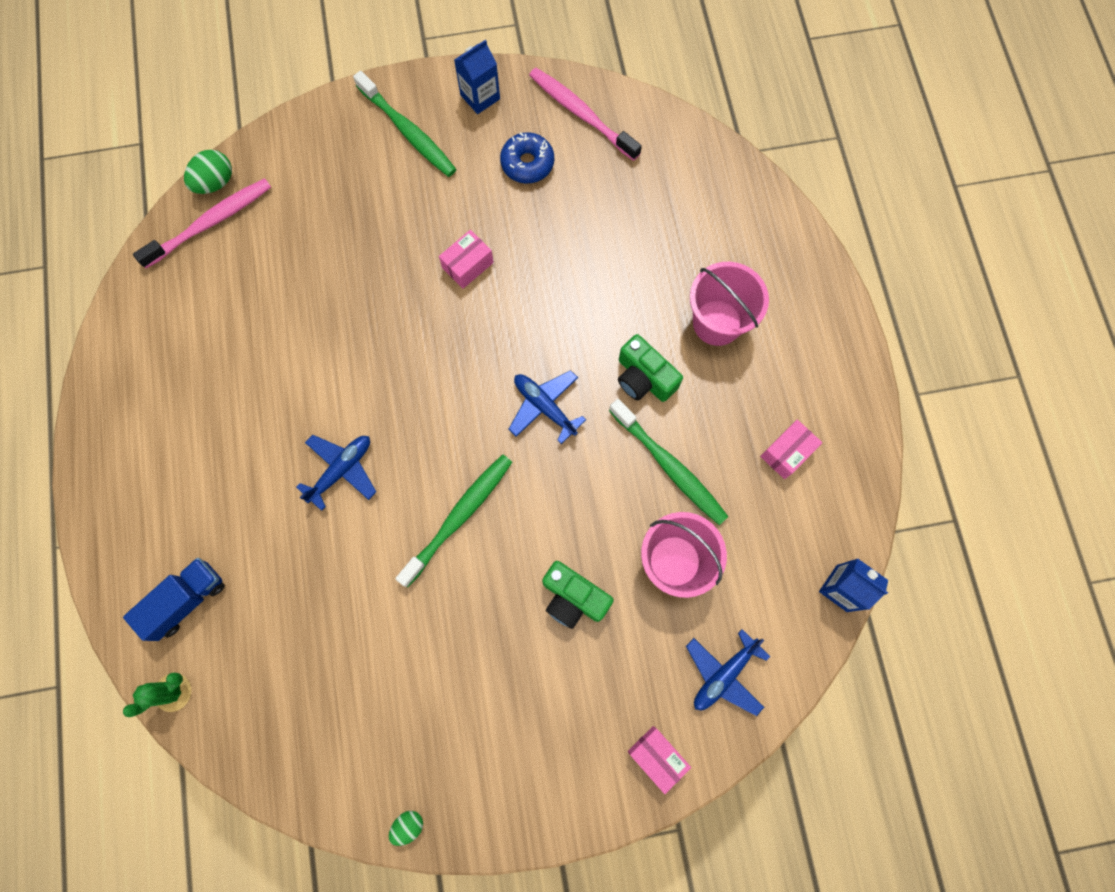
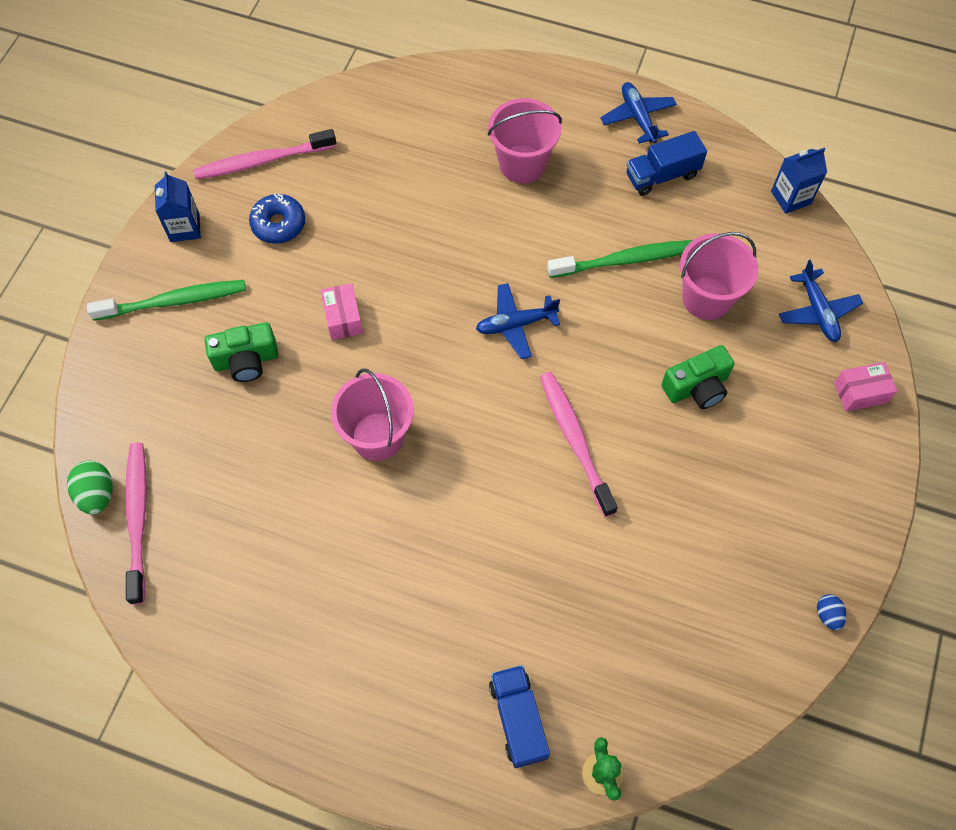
camera: 60 degrees left, 10 degrees down
(341, 470) = (472, 518): blue plane -> blue plane (638, 117)
(374, 355) = (378, 436): none -> pink bucket
(408, 825) = (827, 615): green egg -> blue egg
(459, 517) = (575, 440): green toothbrush -> pink toothbrush
(644, 378) = (537, 239): green camera -> green camera (246, 360)
(786, 453) = (662, 175): pink box -> blue truck

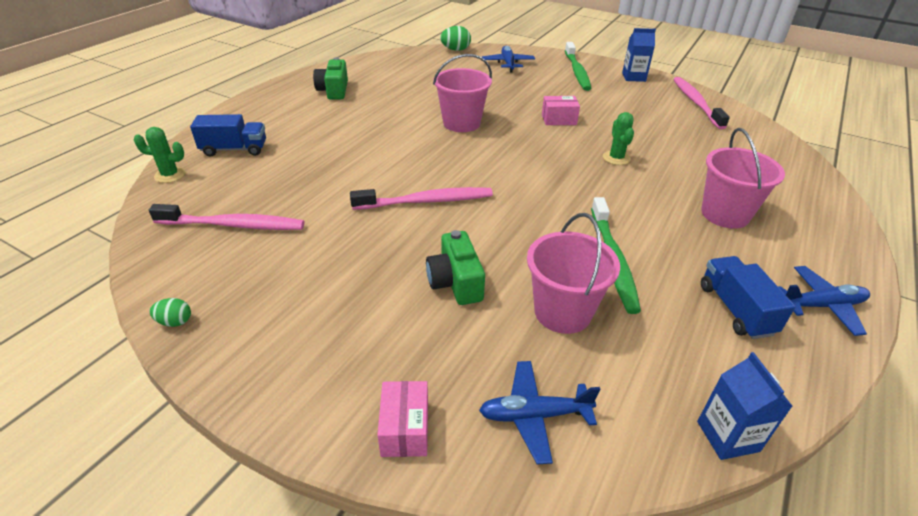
camera: 100 degrees right, 25 degrees down
(138, 518) = (437, 57): pink toothbrush -> pink toothbrush (233, 225)
(246, 360) = (530, 88): green camera -> green camera (334, 91)
(278, 224) = (640, 104): blue donut -> none
(432, 254) = (616, 158): none -> green cactus
(516, 324) = (544, 188): blue plane -> blue plane (508, 64)
(827, 615) = (175, 322): blue egg -> green egg

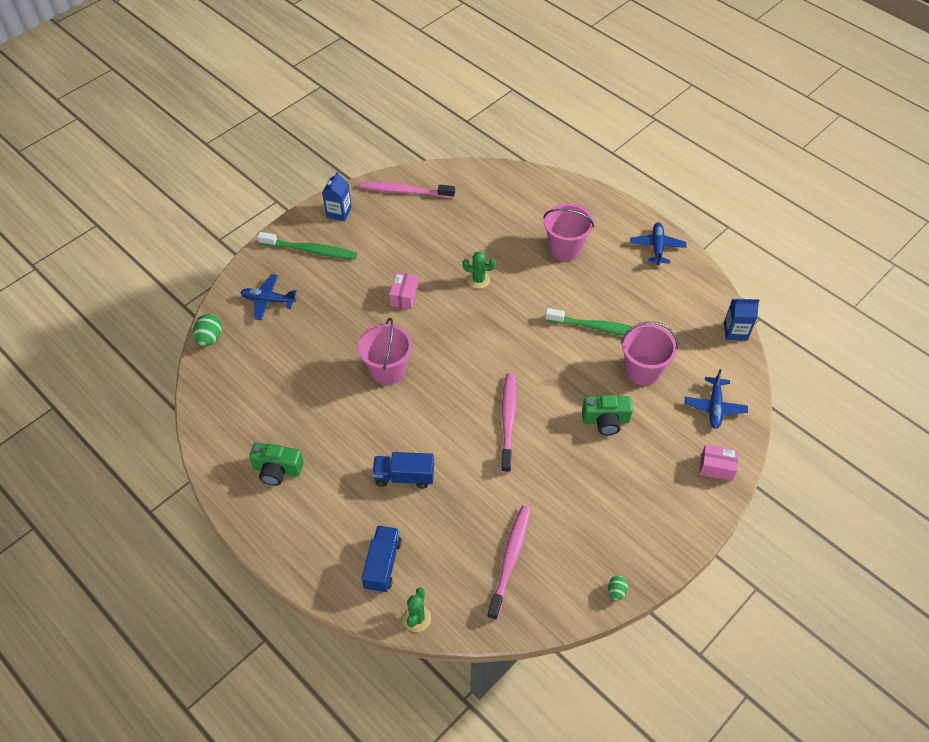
camera: 75 degrees left, 15 degrees up
(735, 309) = (653, 287): blue truck -> blue truck (404, 476)

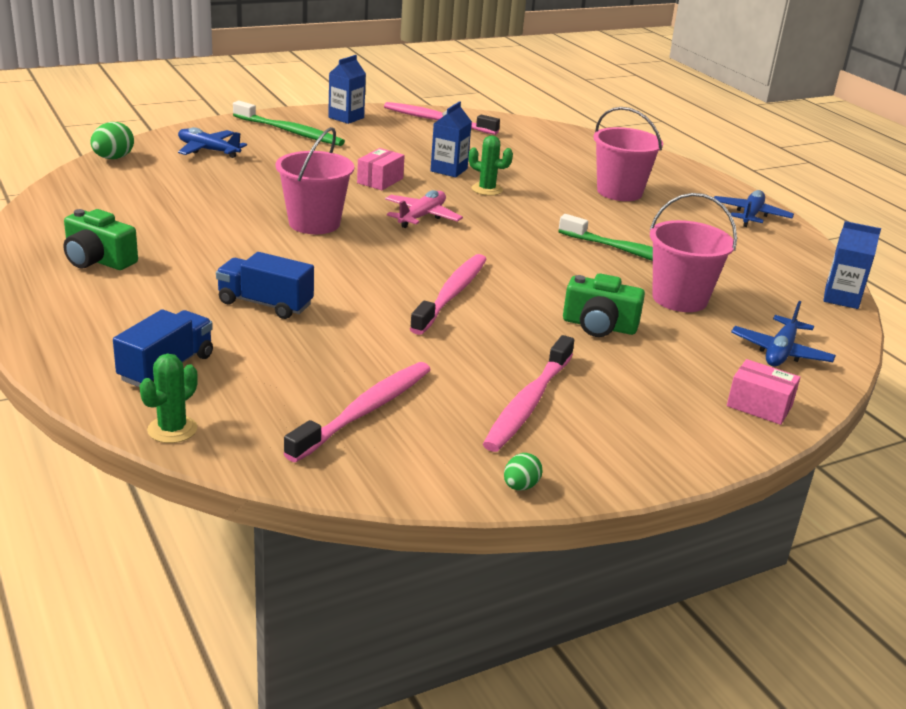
camera: 15 degrees right, 25 degrees down
(443, 263) = (449, 170): none -> blue carton
(451, 334) = (422, 217): none -> pink plane
(593, 516) = (528, 403): none -> pink toothbrush

